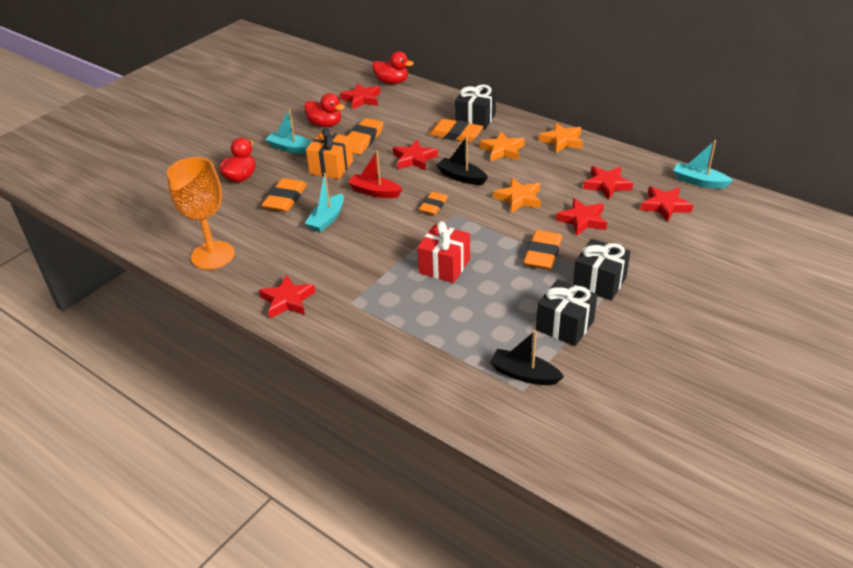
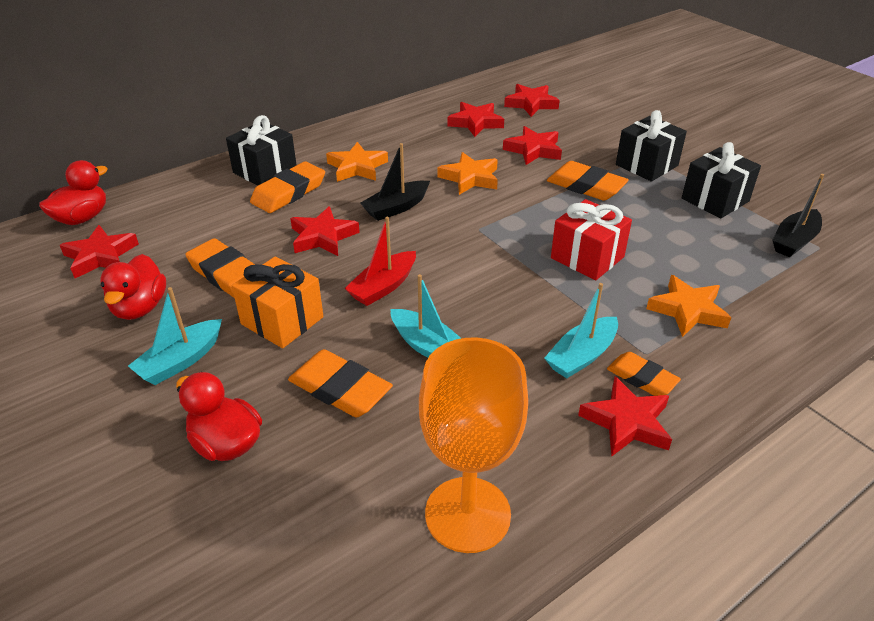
camera: 75 degrees left, 0 degrees up
(325, 124) = (140, 308): red duck -> red duck turned 135 degrees clockwise
(433, 206) = (449, 241): orange eraser -> orange eraser (642, 378)
(562, 141) = (369, 127): orange star -> orange star (688, 310)
(699, 182) = (499, 79): turquoise boat -> turquoise boat (582, 356)

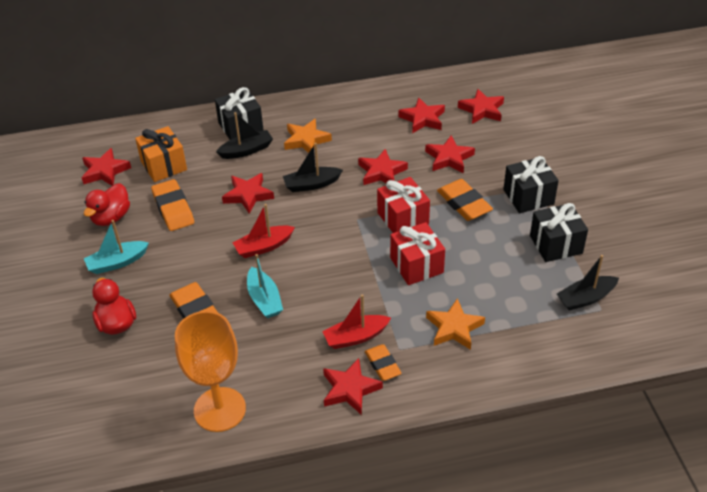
camera: 25 degrees right, 5 degrees up
(82, 218) = (106, 136): red duck -> none
(282, 321) = (188, 253): orange gift -> orange gift (164, 165)
(289, 192) = (246, 150): orange eraser -> black boat
(470, 178) = (381, 172): orange star -> red star
(531, 215) = (403, 218): none -> red gift
(582, 356) = (356, 337): turquoise boat -> red boat

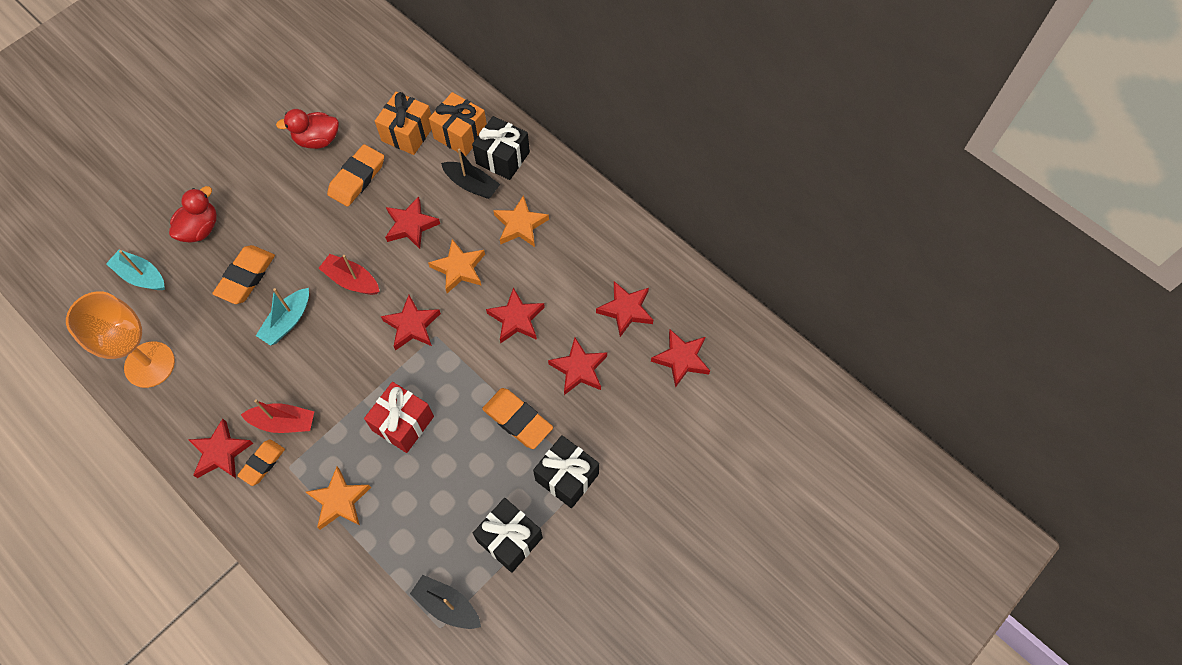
camera: 55 degrees right, 20 degrees up
(105, 171) = (371, 95): red star -> red star (412, 325)
(117, 262) = (267, 181): turquoise boat -> turquoise boat (141, 276)
(196, 139) = (460, 134): none -> orange gift
(312, 184) = (459, 268): black boat -> orange star
(356, 337) = (283, 422): red boat -> red boat turned 150 degrees clockwise
(403, 218) = (461, 375): red gift -> none
(464, 203) = (517, 420): orange eraser -> orange eraser turned 75 degrees counterclockwise

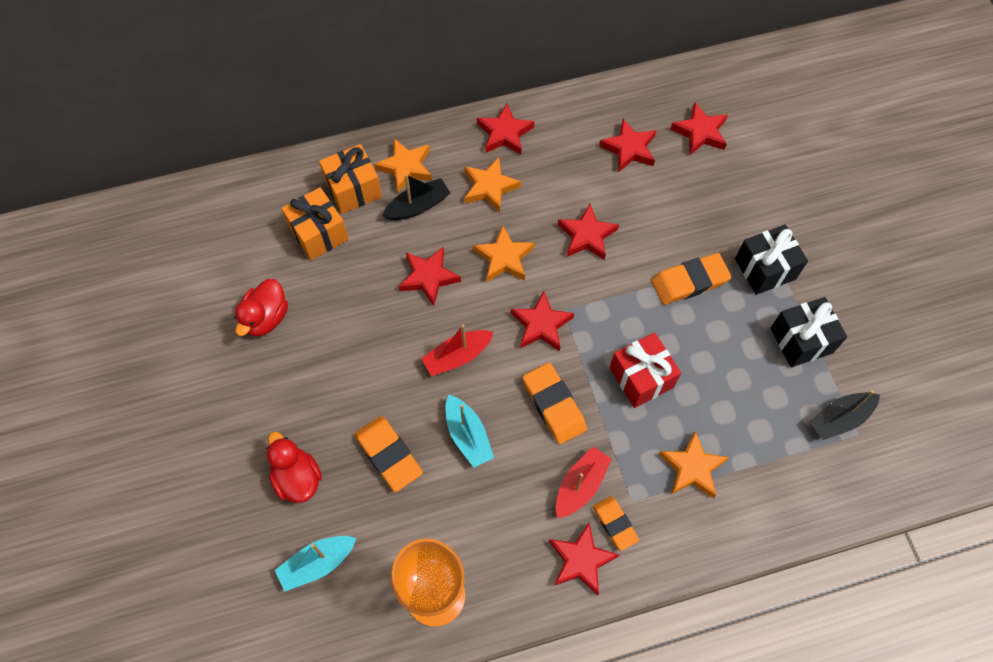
camera: 60 degrees left, 0 degrees up
(357, 178) = (340, 301): orange eraser -> orange eraser (554, 405)
(503, 158) = (406, 167): black gift -> orange star
(579, 369) = (666, 211): red star -> red star (505, 133)

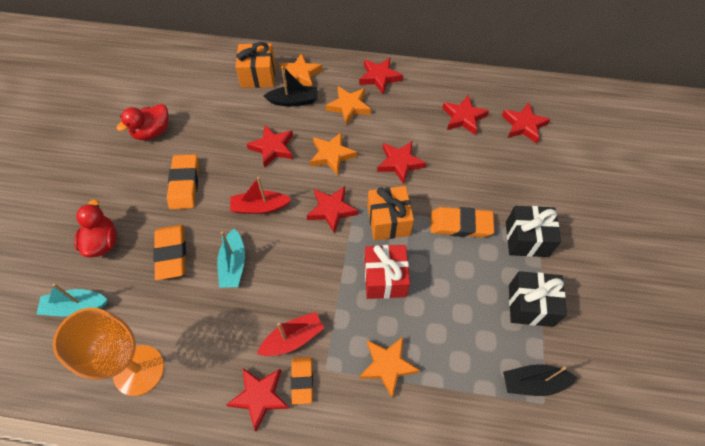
camera: 25 degrees right, 5 degrees down
(318, 233) = (219, 94): orange gift -> orange gift (388, 221)
(554, 405) = (307, 270): orange eraser -> orange eraser (184, 184)

